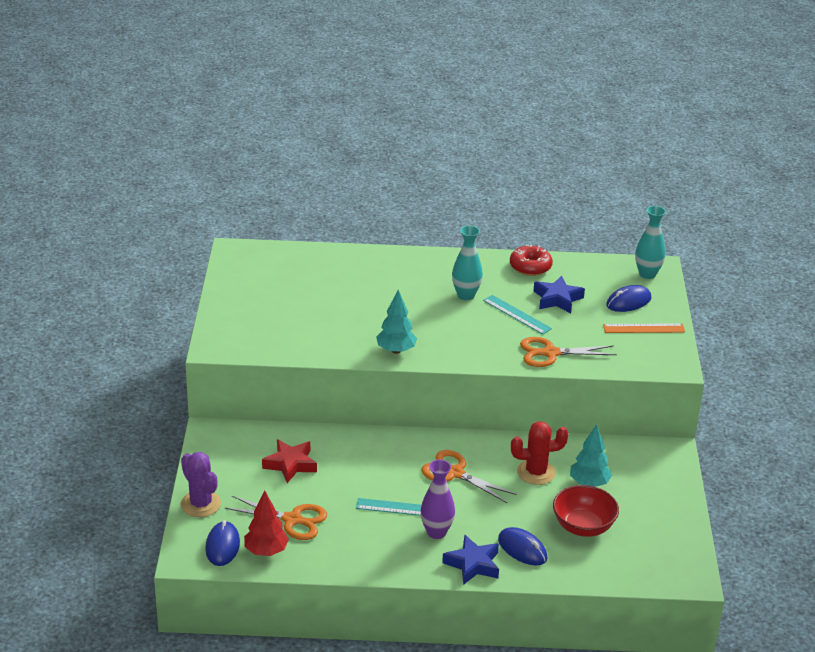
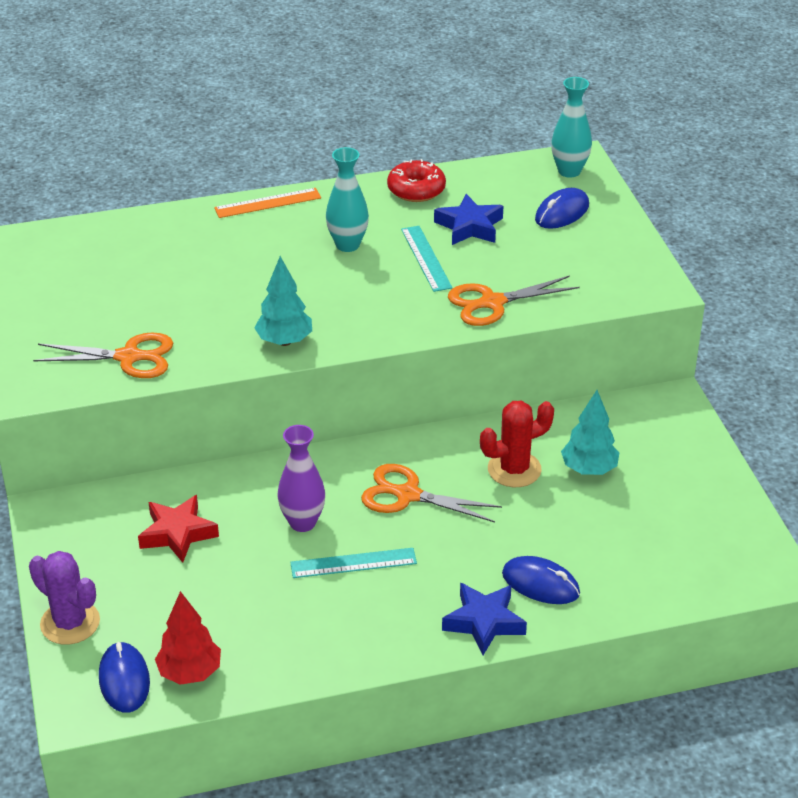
camera: 15 degrees left, 5 degrees up
(292, 520) = (210, 616): orange scissors -> orange scissors (128, 357)
(436, 532) = (416, 587): purple vase -> purple vase (302, 522)
(517, 314) = (426, 258): turquoise ruler -> turquoise ruler turned 45 degrees clockwise
(583, 527) = (606, 532): red bowl -> none
(644, 328) = (597, 244): orange ruler -> orange ruler (268, 203)

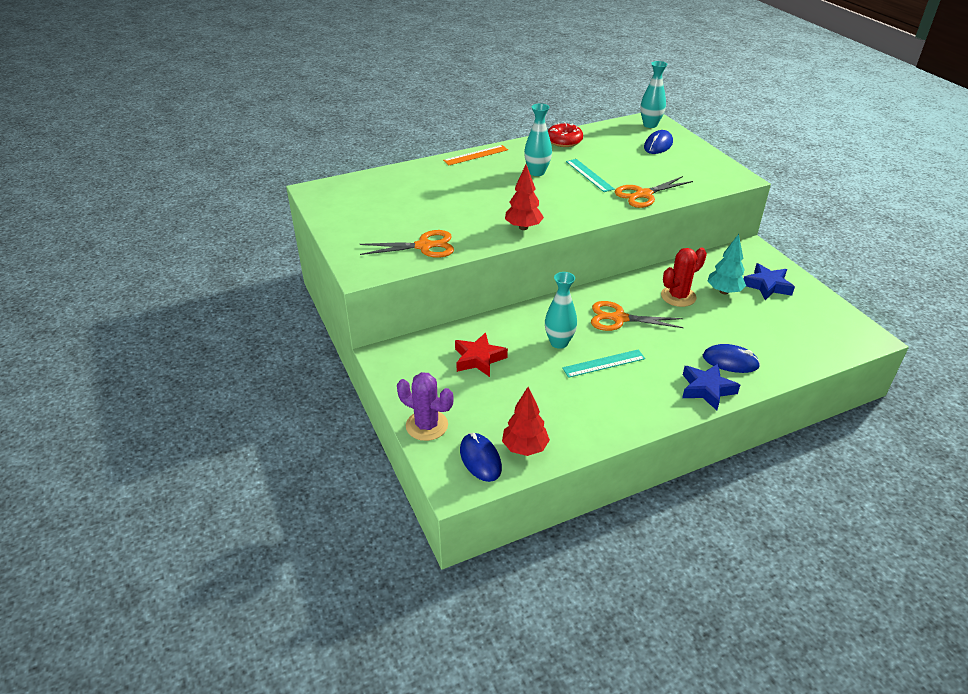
camera: 10 degrees left, 0 degrees up
(284, 341) = (523, 227): turquoise tree -> red tree
(302, 522) = (559, 342): purple vase -> turquoise vase
(469, 226) = (607, 157): blue star -> blue star (767, 286)

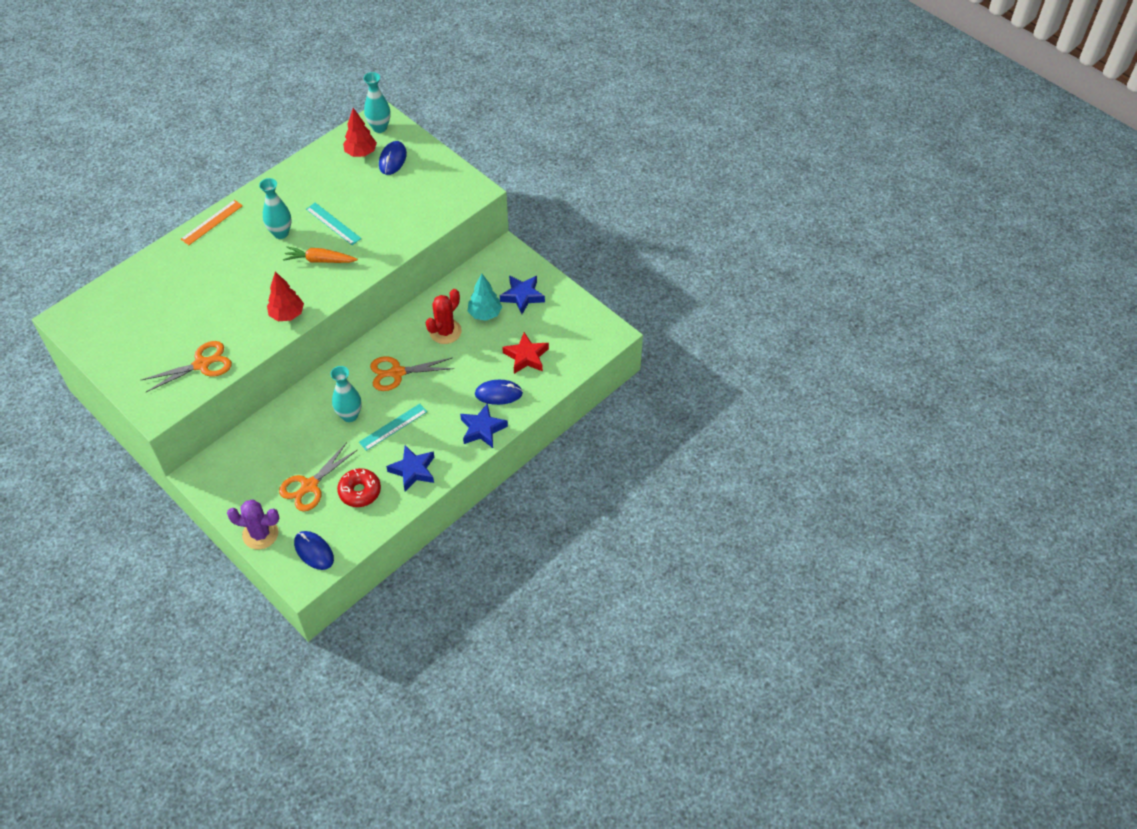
camera: 20 degrees left, 15 degrees up
(479, 359) = (284, 454): red star -> red star (526, 357)
(524, 448) = (346, 530): red tree -> red tree (361, 153)
(564, 141) = (297, 177): red donut -> red donut (360, 491)
(569, 196) = (320, 260): none -> orange carrot
(617, 409) = (413, 470): none -> blue star
(643, 194) = (390, 239): orange scissors -> orange scissors (309, 486)

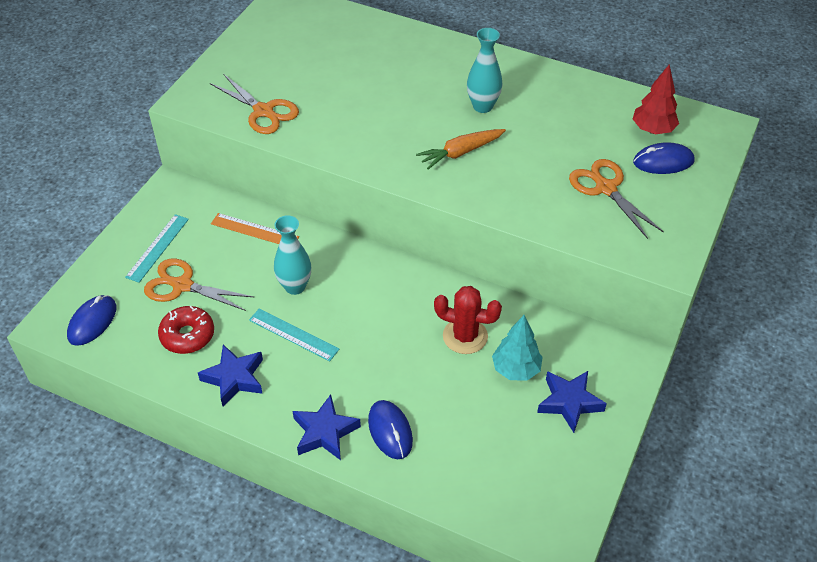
camera: 70 degrees right, 5 degrees down
(212, 222) = (465, 49): orange ruler -> orange ruler (254, 230)
(260, 534) = (105, 266): purple cactus -> none
(287, 314) = (364, 153): red tree -> none
(320, 260) = (460, 152): orange carrot -> orange carrot turned 105 degrees counterclockwise
(333, 224) = (524, 144): turquoise ruler -> turquoise ruler (157, 247)
(379, 127) = (707, 132): turquoise vase -> none
(397, 373) = (377, 309): orange scissors -> orange scissors (605, 188)
(526, 357) = (467, 443): red star -> none

